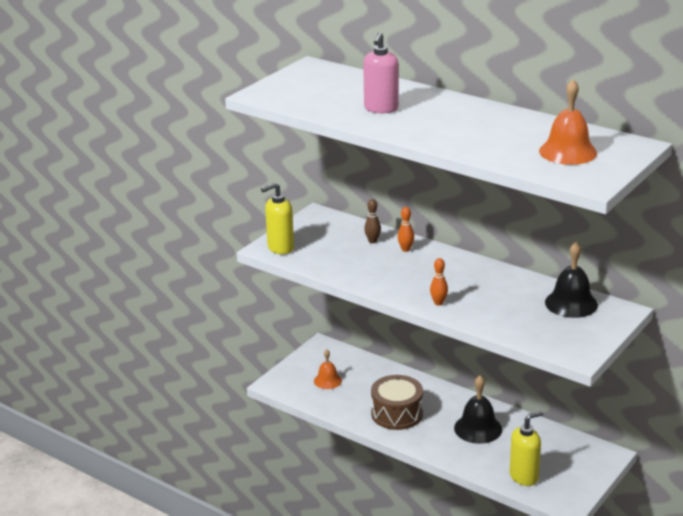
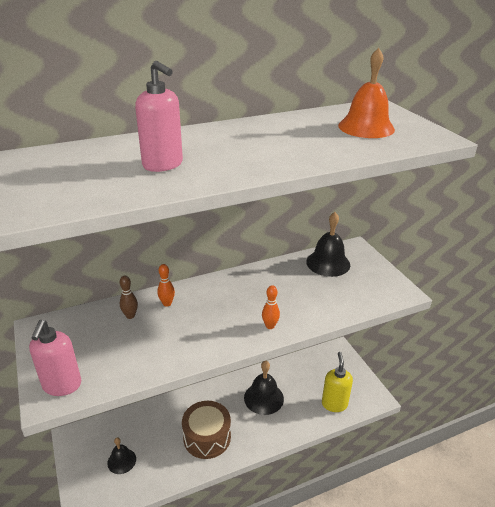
camera: 60 degrees left, 5 degrees up
(280, 248) = (62, 385): yellow soap dispenser -> pink soap dispenser
(327, 380) = (121, 461): orange bell -> black bell

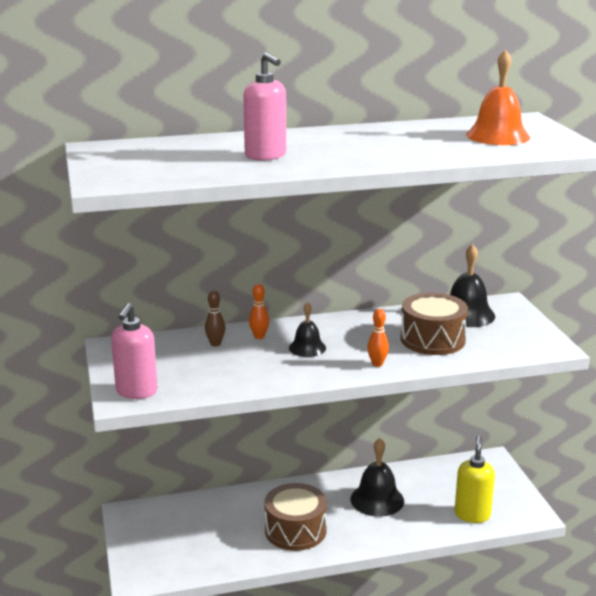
camera: 10 degrees right, 10 degrees down
(121, 461) = (185, 541): black bell -> black bell (307, 348)
(308, 293) = (432, 339): none -> brown drum

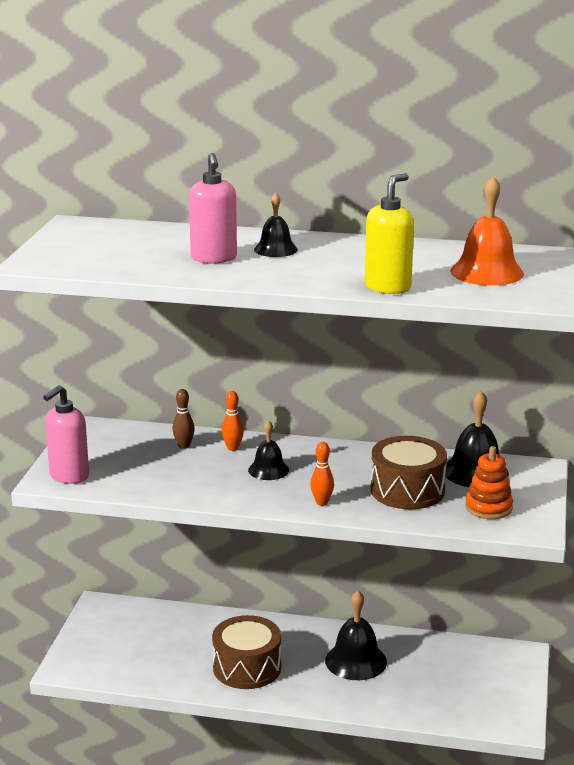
camera: 25 degrees right, 0 degrees up
(307, 142) = (275, 249): none -> black bell
(472, 514) = (446, 705): yellow soap dispenser -> yellow soap dispenser (388, 287)
(505, 339) = (488, 507): none -> orange stacking toy

